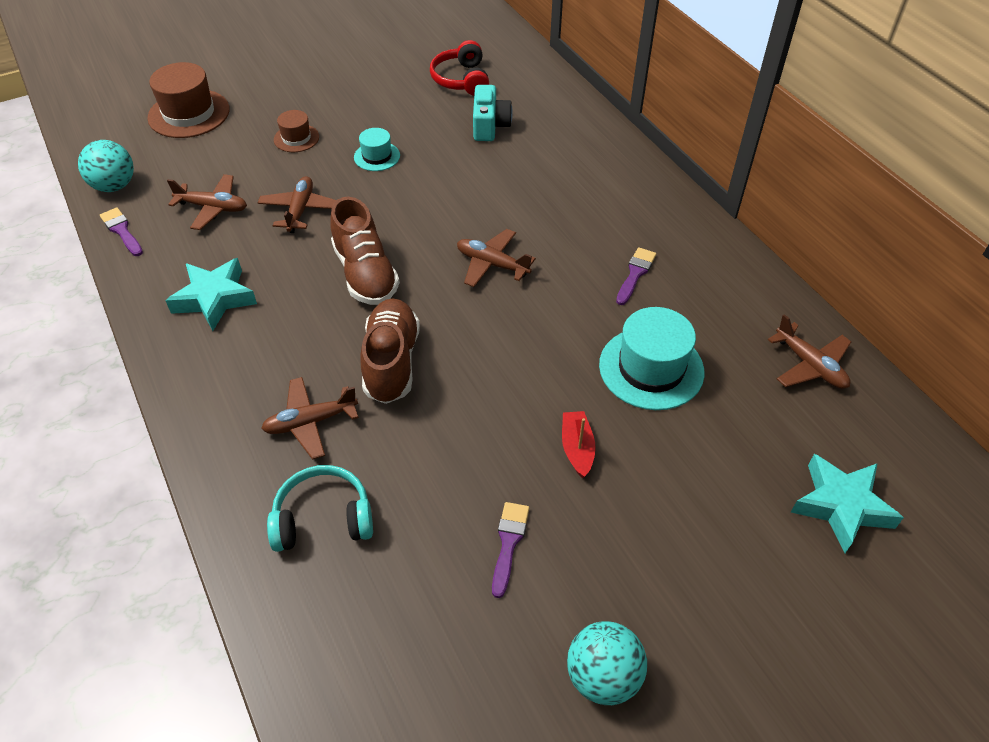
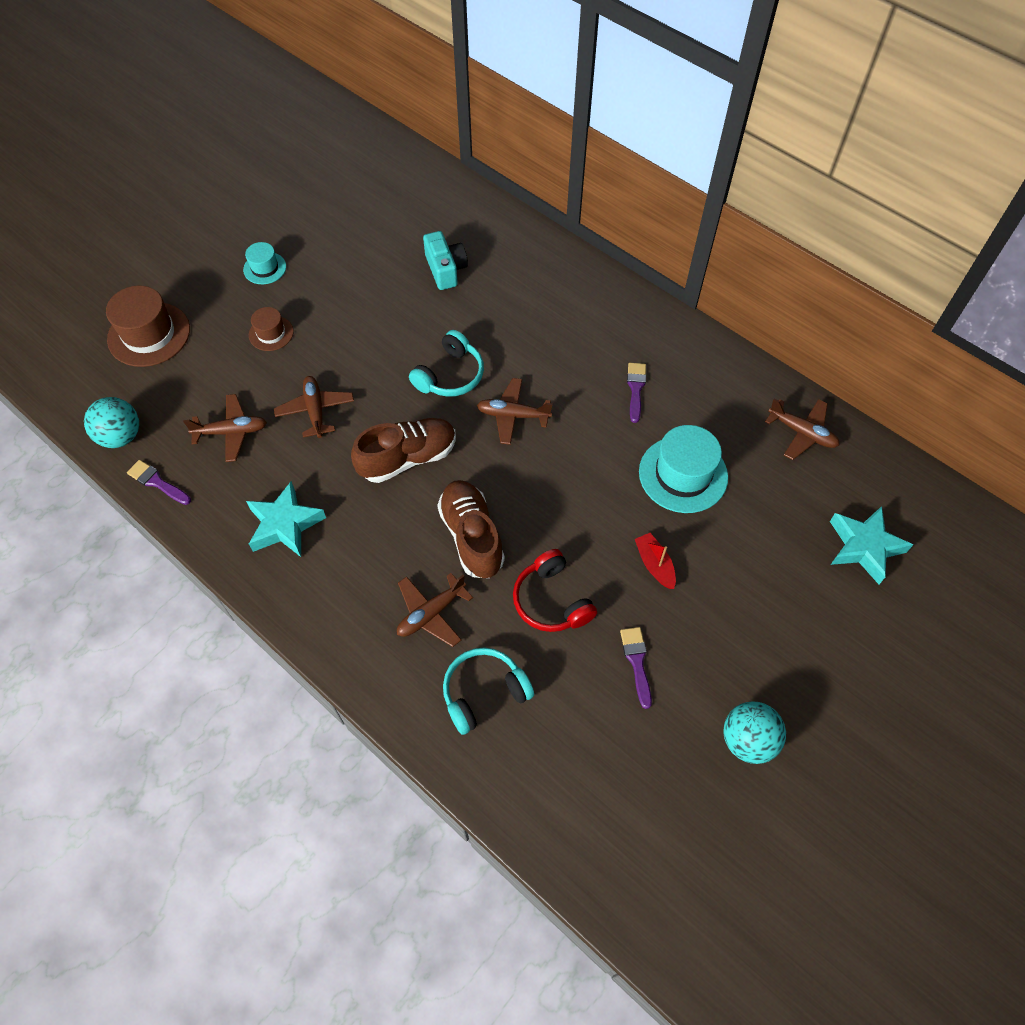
camera: 20 degrees left, 10 degrees up
(365, 274) = (408, 458): brown shoe -> brown shoe turned 75 degrees counterclockwise
(377, 156) = (357, 332): turquoise hat -> turquoise hat (265, 268)
(447, 213) = (450, 375): none -> turquoise headphones
(461, 79) = (396, 224): red headphones -> red headphones (551, 600)

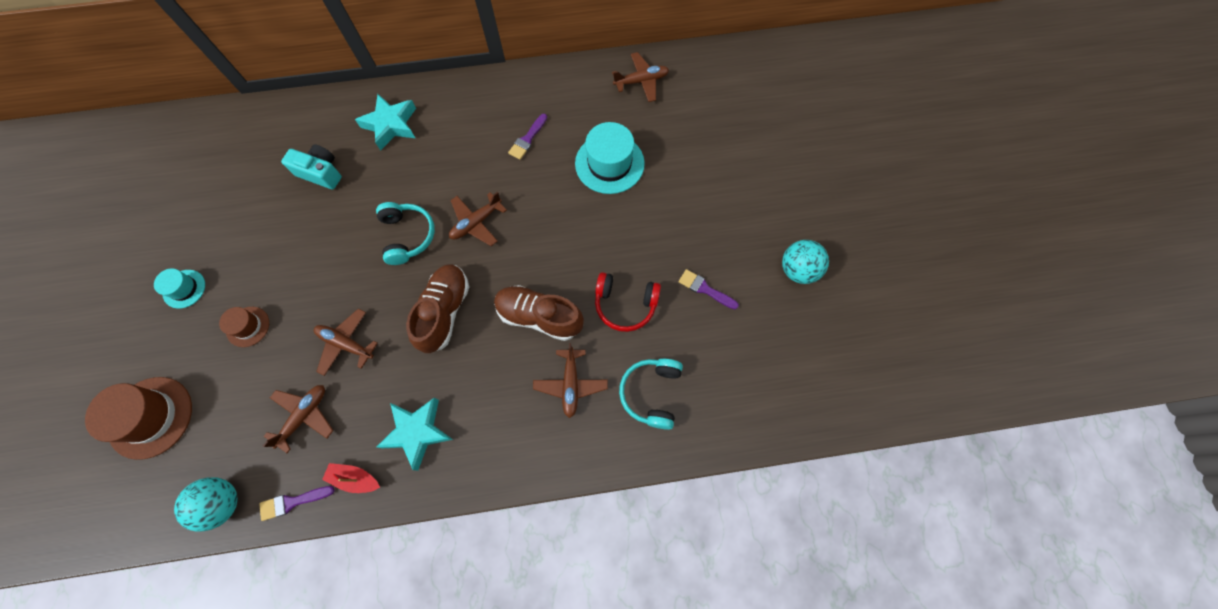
camera: 50 degrees left, 10 degrees up
(635, 389) = (527, 139): purple brush -> purple brush turned 105 degrees counterclockwise
(654, 565) = (653, 228): red boat -> red boat (355, 478)
(864, 547) = (737, 114): turquoise star -> turquoise star (391, 125)

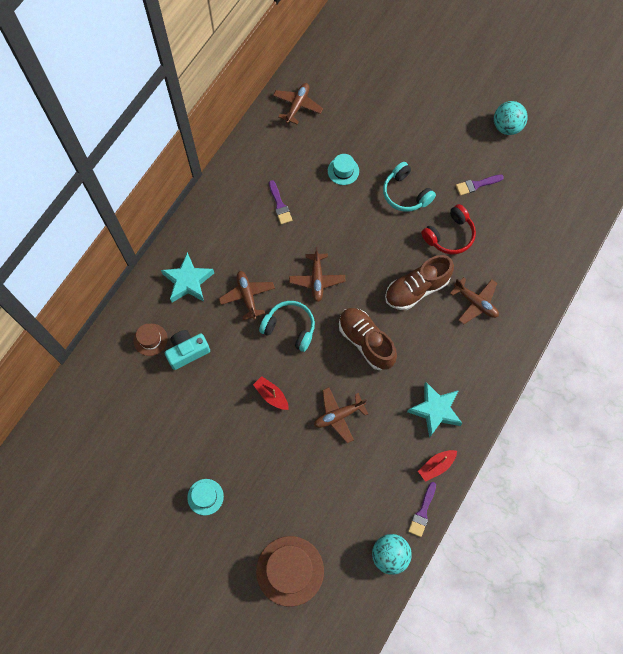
camera: 50 degrees left, 0 degrees up
(248, 326) = (272, 470): brown hat -> brown hat (150, 339)
(304, 416) = (369, 472): brown plane -> brown plane (247, 296)
(326, 270) = (271, 395): none -> red boat
(609, 163) = (343, 171): turquoise hat -> turquoise hat, size x0.55
(651, 393) = (517, 263): turquoise headphones -> turquoise headphones (405, 193)

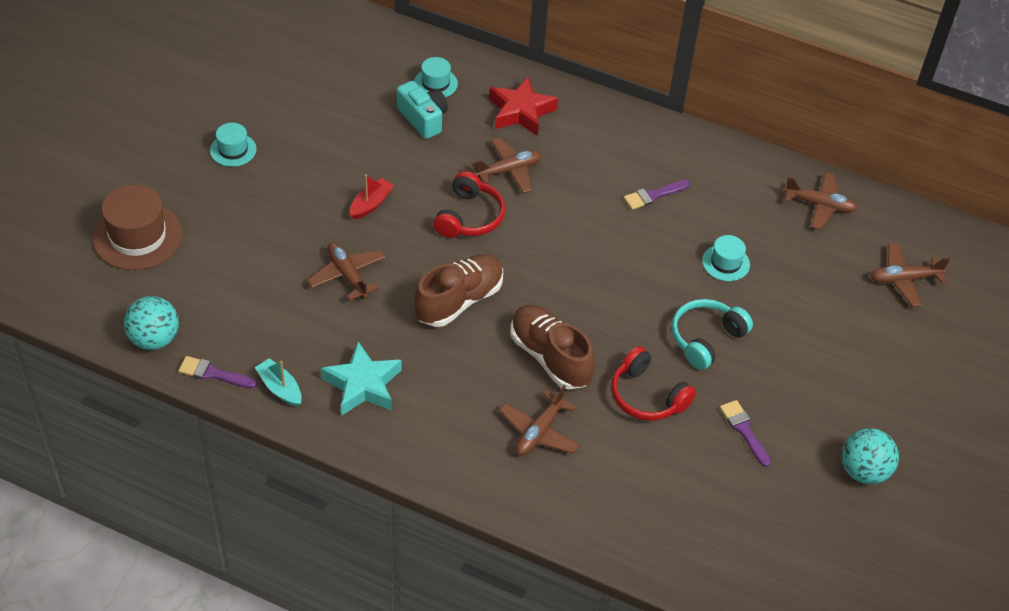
camera: 80 degrees right, 20 degrees down
(150, 339) = (435, 83): brown hat -> turquoise hat
(188, 281) = (521, 111): turquoise star -> red star
(290, 328) = (469, 217): turquoise headphones -> red headphones
(317, 279) = (546, 242): brown plane -> brown plane (904, 279)
(436, 466) = (280, 388): red boat -> turquoise boat

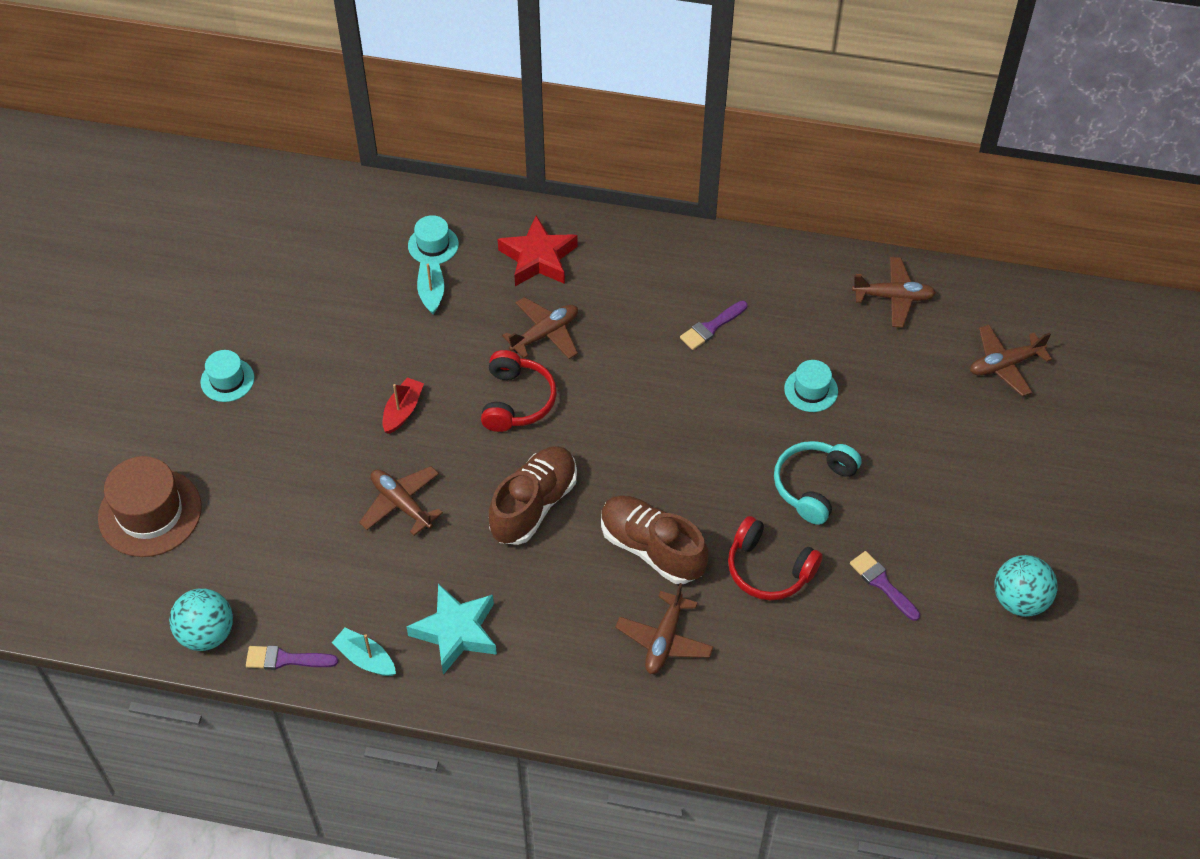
camera: 10 degrees left, 5 degrees up
(423, 118) = (431, 292): turquoise camera -> turquoise boat

